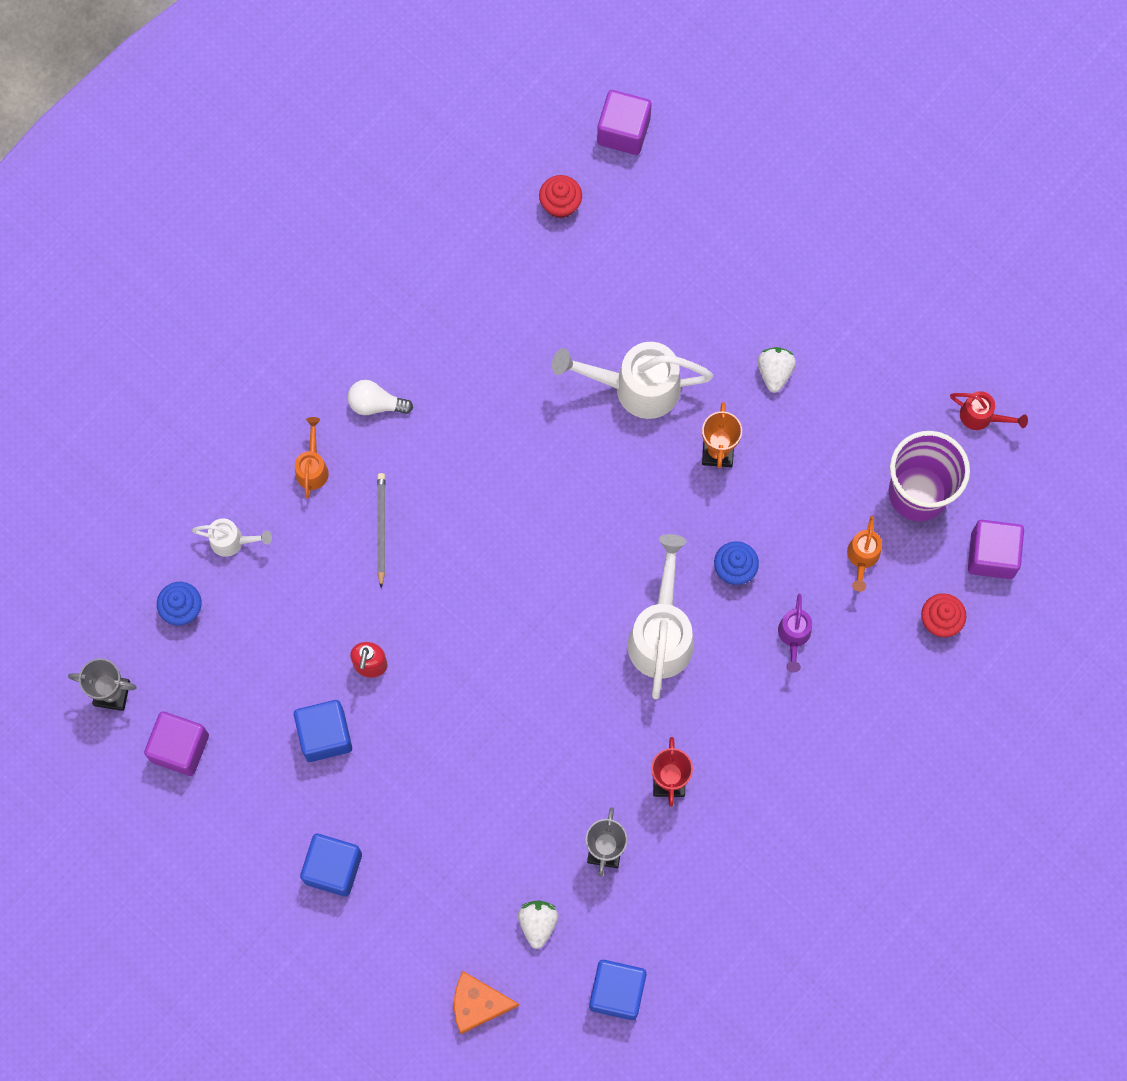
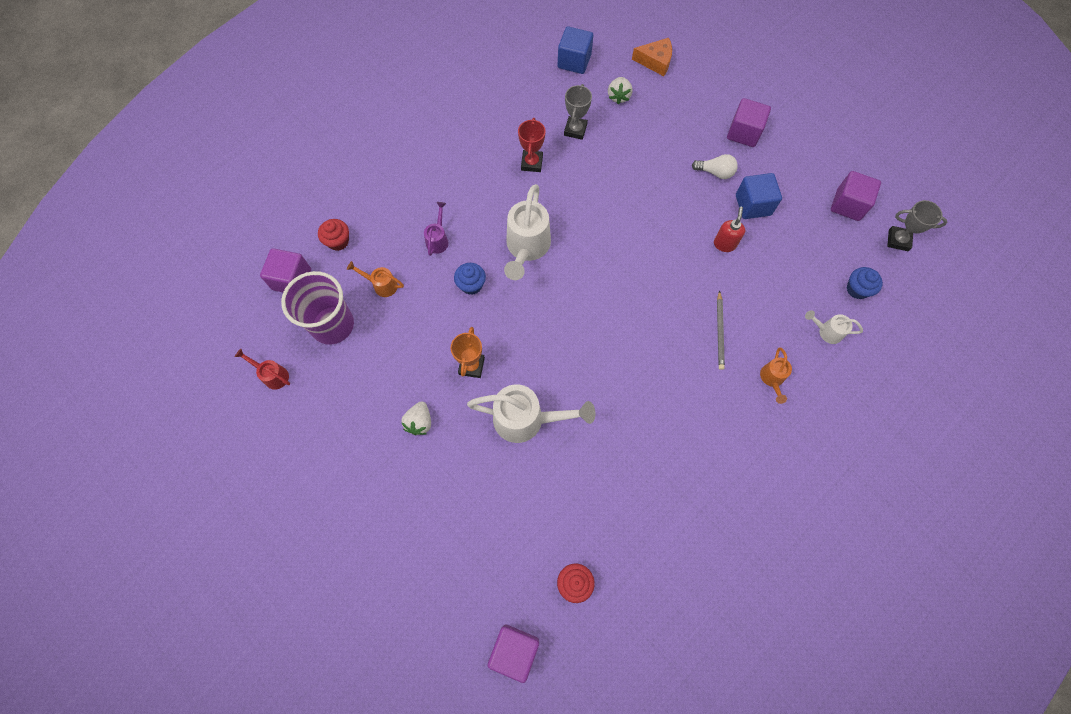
camera: 175 degrees left, 5 degrees down
(333, 868) = (743, 133): blue cube -> purple cube
(376, 404) = (726, 423): white light bulb -> white light bulb (715, 172)
(862, 557) = (381, 285): orange watering can -> orange watering can turned 90 degrees counterclockwise

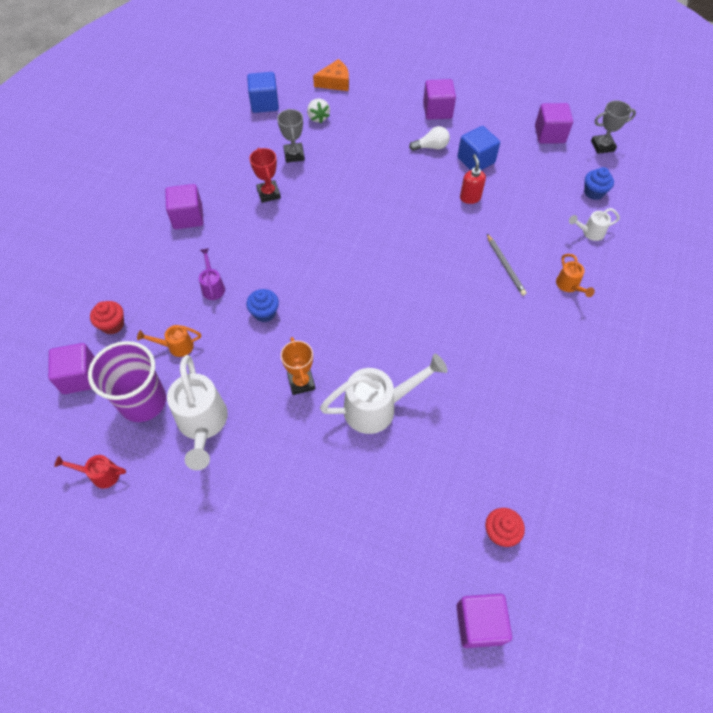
camera: 25 degrees left, 10 degrees down
(419, 422) = (276, 453): white strawberry -> none
(447, 159) = (188, 217): none -> purple cube
(526, 248) = (300, 263): white watering can -> white watering can (203, 424)

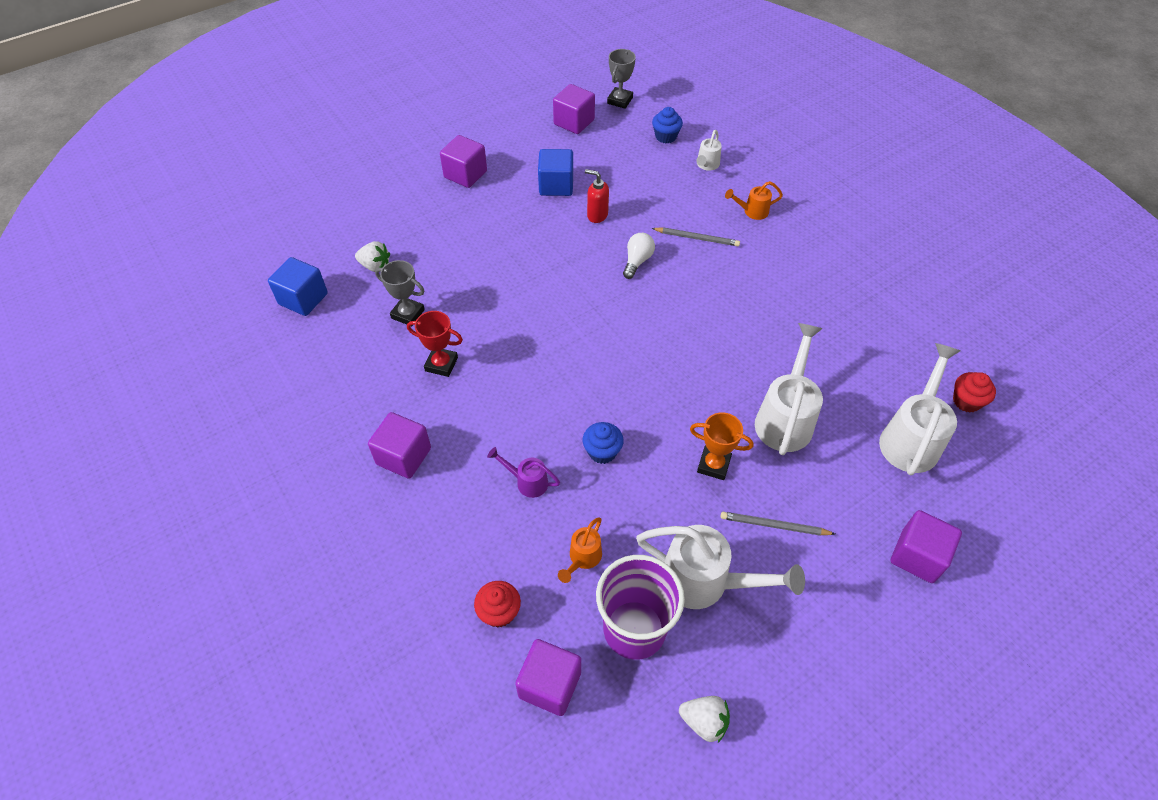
camera: 55 degrees left, 5 degrees down
(100, 474) = (704, 721): red watering can -> white strawberry
(276, 445) = (774, 526): none -> grey pencil
(335, 82) = (339, 225): orange cheese -> none
(427, 505) = (911, 438): none -> white watering can
(431, 147) = (508, 205): white light bulb -> white light bulb (637, 261)
(479, 623) = (1043, 465): purple cube -> purple cube (917, 556)
(569, 286) = (752, 211): orange watering can -> orange watering can turned 150 degrees clockwise

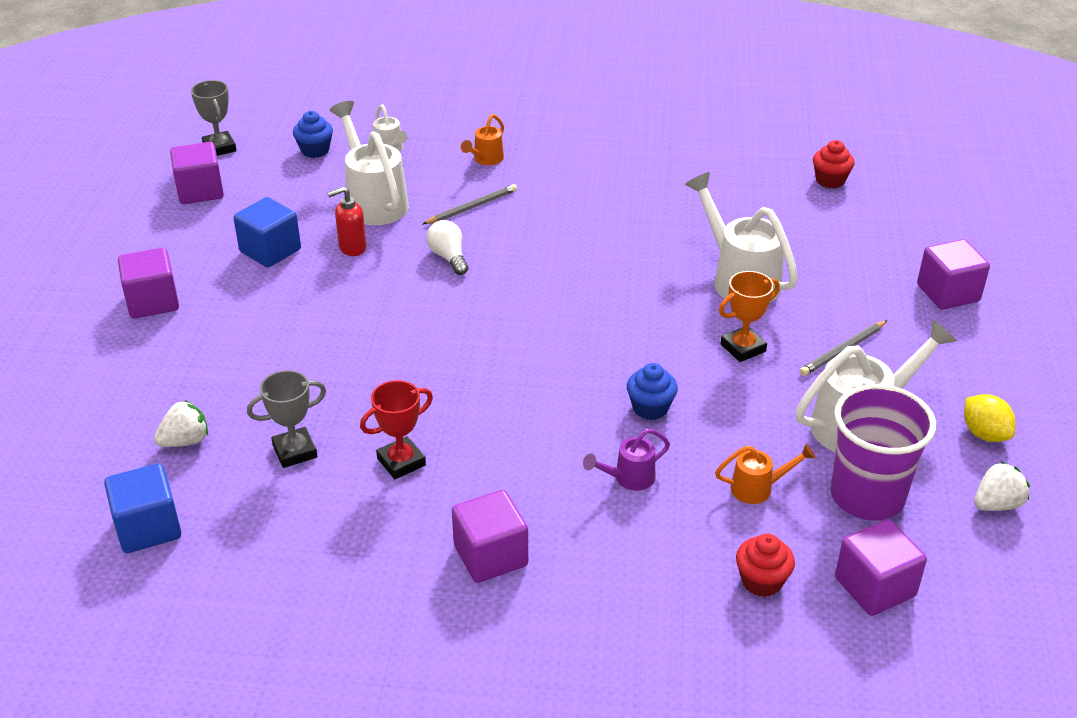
camera: 50 degrees left, 15 degrees down
(582, 558) = (758, 488): orange watering can -> orange watering can turned 75 degrees counterclockwise
(775, 671) = (984, 434): none -> yellow lemon
(911, 438) = (835, 228): white watering can -> white watering can (373, 201)

